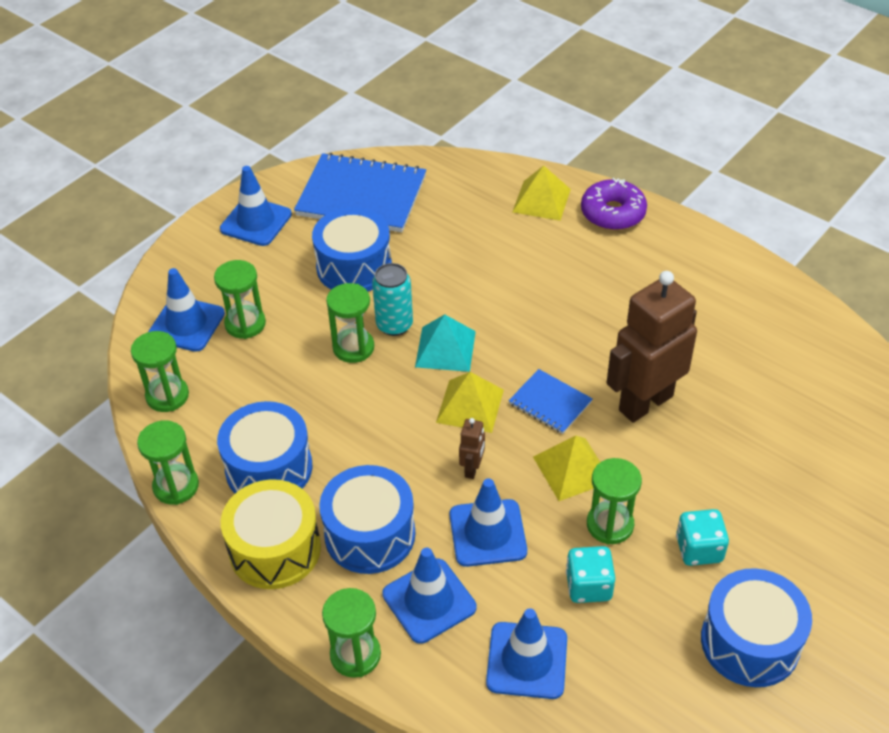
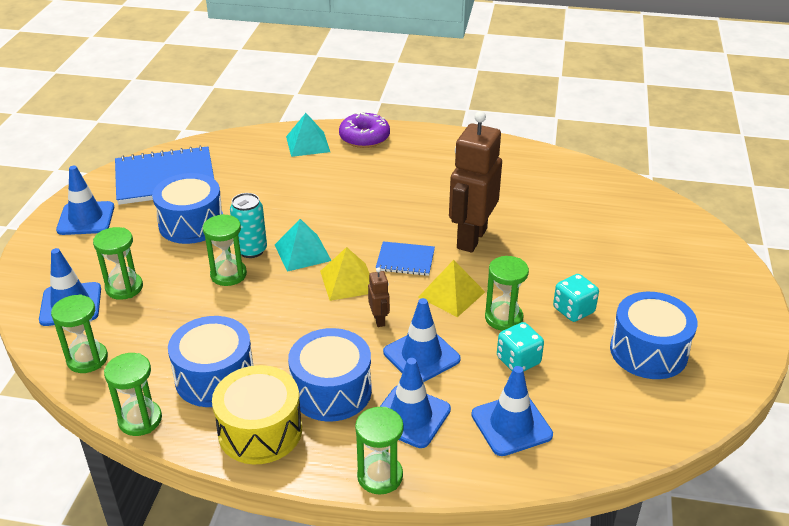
camera: 30 degrees left, 10 degrees down
(541, 200) = (308, 144): yellow pyramid -> turquoise pyramid

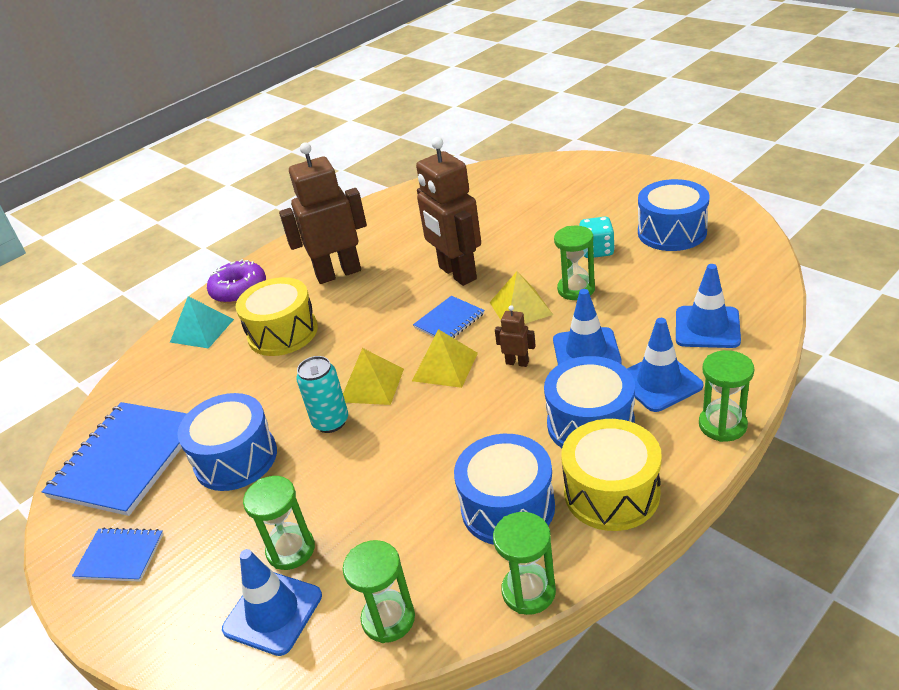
camera: 50 degrees left, 0 degrees up
(86, 219) = (120, 556): blue traffic cone -> blue notebook
(228, 274) = (353, 451): green hourglass -> none
(302, 252) = (372, 385): turquoise pyramid -> yellow pyramid
(331, 182) = (283, 333): none -> yellow drum
(421, 175) = (338, 273): none -> brown robot
(518, 361) = (634, 299): turquoise dice -> none

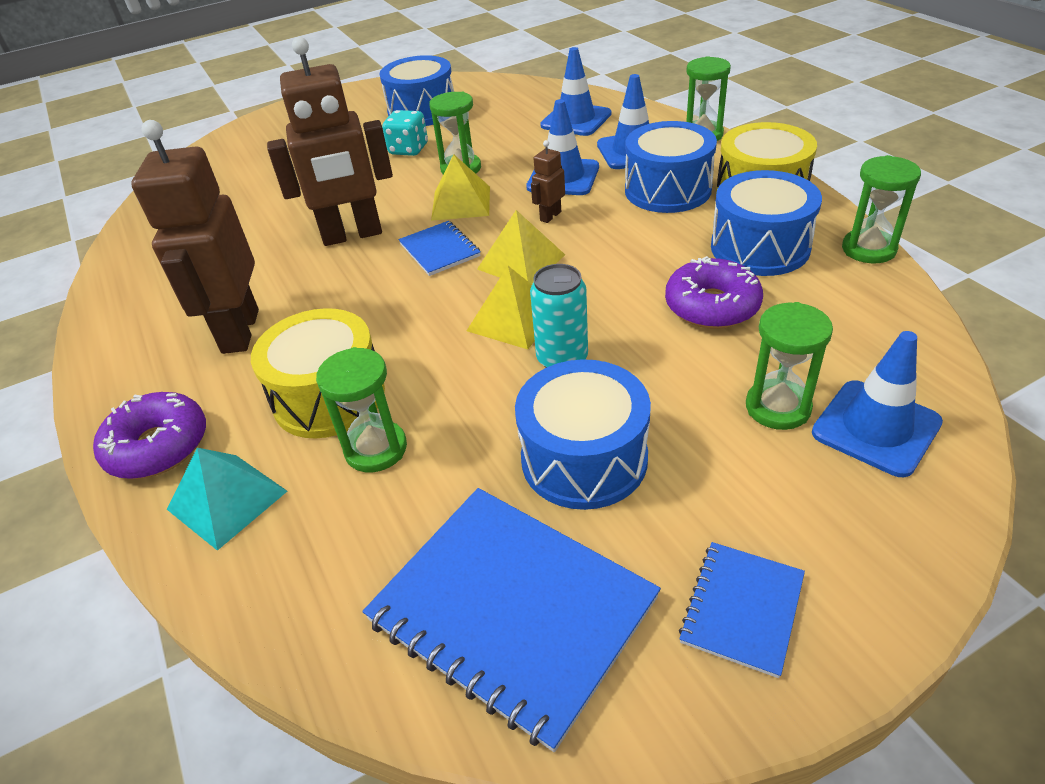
camera: 75 degrees left, 5 degrees up
(388, 619) = (893, 336): green hourglass -> green hourglass (376, 449)
(409, 490) = (712, 306): none -> purple donut

